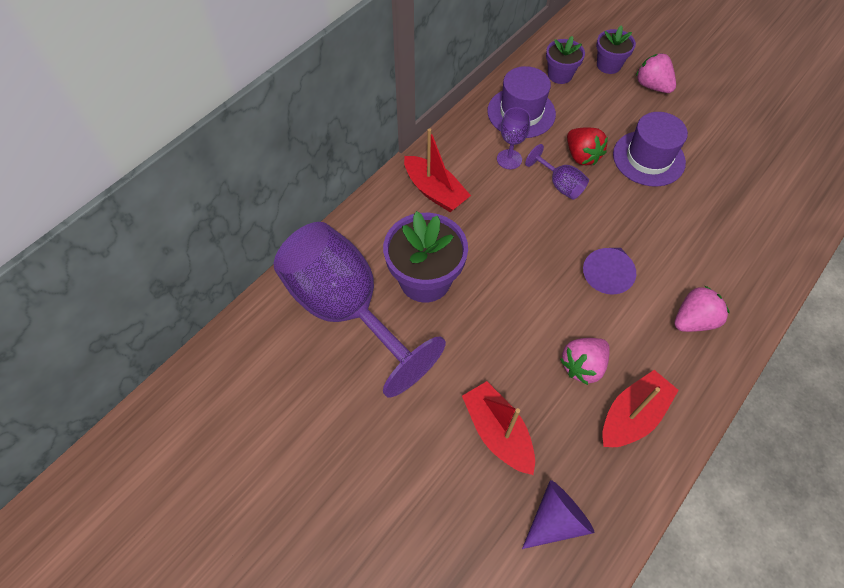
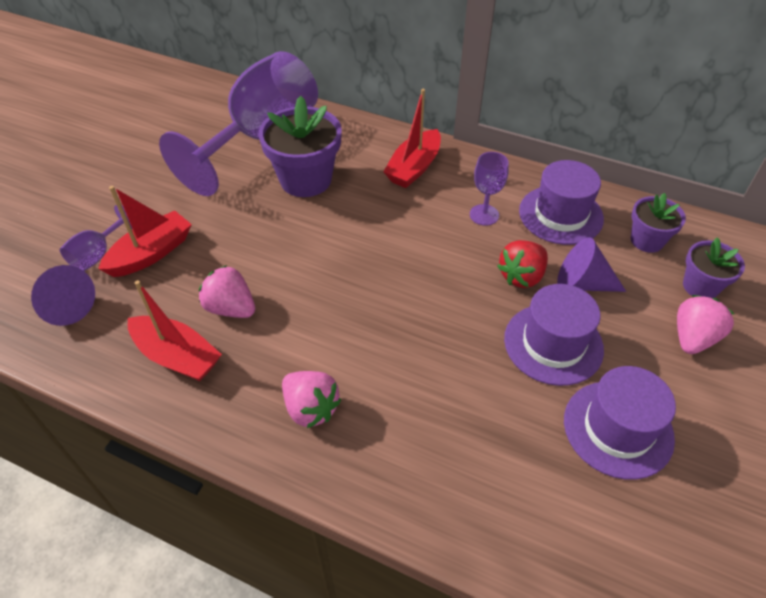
camera: 75 degrees right, 10 degrees down
(560, 185) = (467, 262): purple goblet -> purple goblet (98, 254)
(607, 275) = (353, 318): purple cone -> purple cone (582, 283)
(720, 148) = (618, 429): none -> purple hat

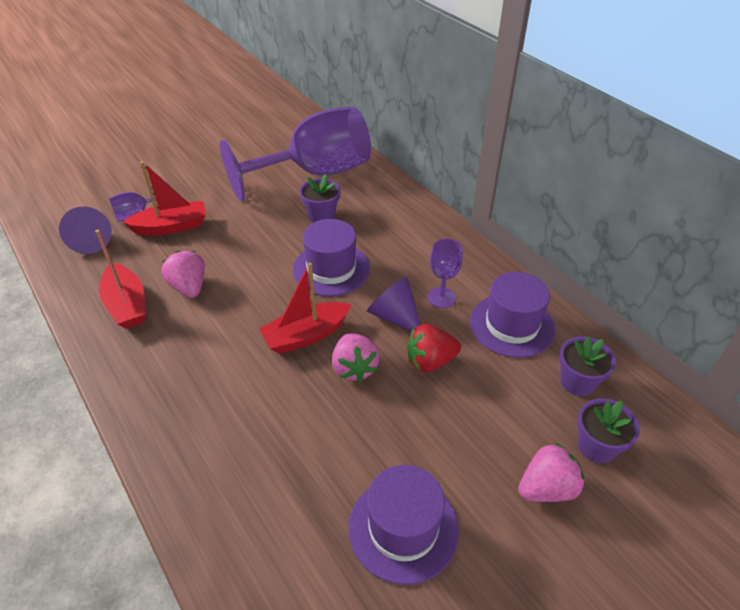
camera: 30 degrees right, 5 degrees down
(305, 179) = (321, 215): purple flower pot -> purple flower pot, size x0.58
(310, 408) = (180, 384): pink strawberry -> pink strawberry (354, 368)
(414, 168) = (414, 237): red boat -> red boat (306, 335)
(553, 344) = (408, 429): purple hat -> purple hat (331, 269)
(582, 283) = (480, 391): purple cone -> purple cone (394, 316)

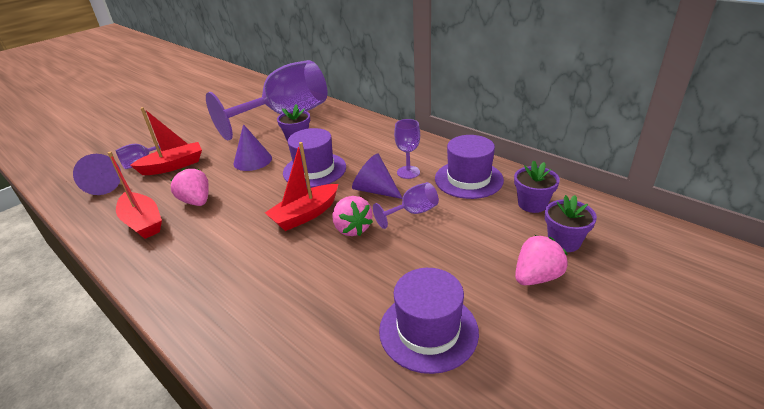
camera: 10 degrees left, 10 degrees down
(262, 238) = (252, 160): none -> purple cone
(430, 361) = (413, 213): red strawberry -> purple goblet

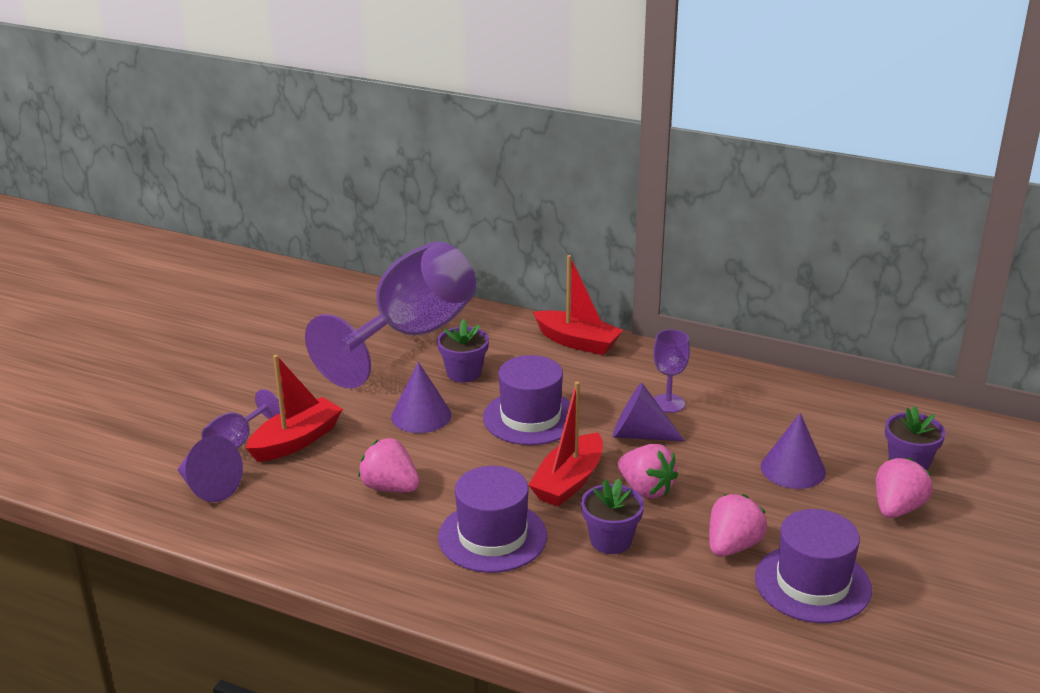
camera: 20 degrees left, 5 degrees down
(143, 222) = (336, 528): red boat -> red boat (577, 342)
(384, 284) = (732, 546): none -> pink strawberry
(413, 213) = (710, 457): purple goblet -> none
(468, 179) = (755, 403): purple hat -> purple hat (492, 536)
(468, 230) = (793, 469): none -> purple cone
(532, 204) = (851, 425): purple flower pot -> purple flower pot (611, 540)

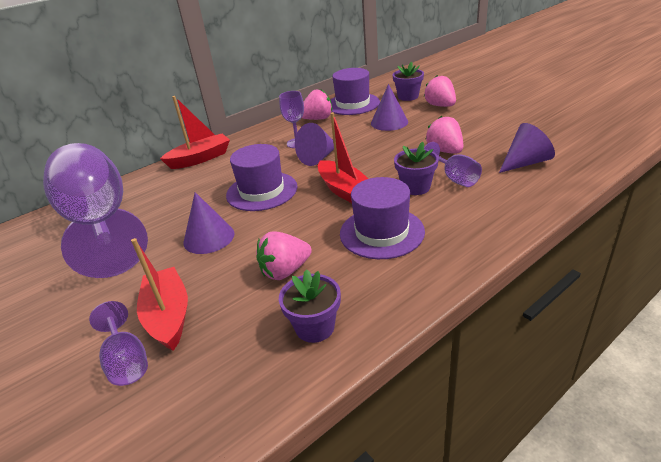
camera: 60 degrees left, 5 degrees up
(209, 487) = (179, 399): purple cone -> purple cone (525, 163)
(464, 373) = (179, 208): purple flower pot -> purple flower pot (315, 327)
(646, 489) = (373, 166): pink strawberry -> pink strawberry (317, 119)
(655, 571) = (454, 178): none -> purple goblet
(812, 583) = (489, 137): purple hat -> purple hat (353, 104)

